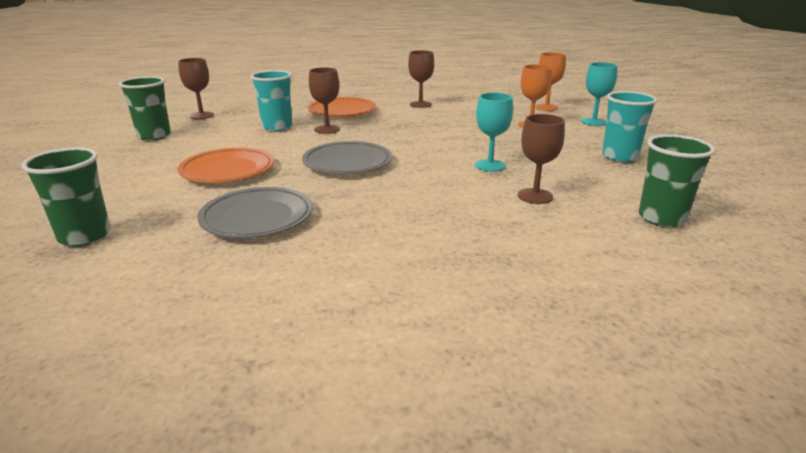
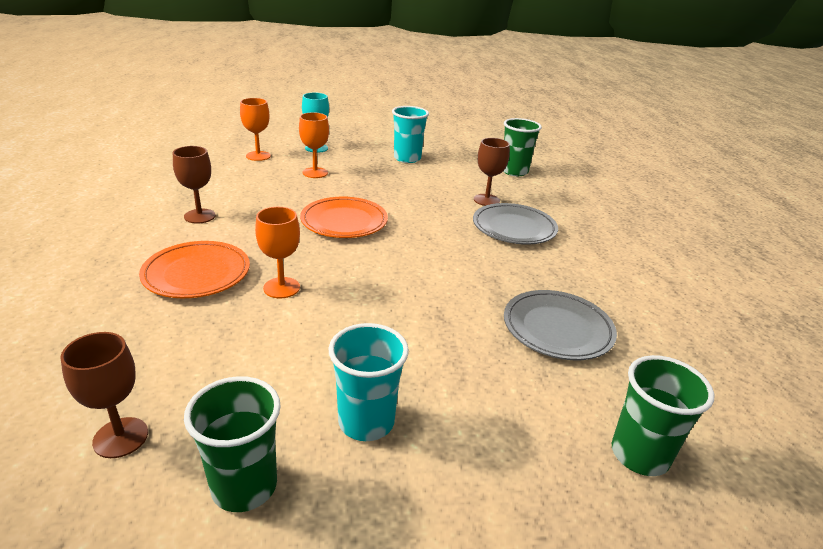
camera: 90 degrees left, 5 degrees up
(228, 170) = (432, 363): orange plate -> orange plate (344, 222)
(277, 127) = (251, 332): turquoise cup -> turquoise cup (366, 422)
(327, 129) = (281, 288): brown goblet -> orange goblet
(347, 163) = (411, 276): grey plate -> grey plate (514, 228)
(490, 165) = (423, 206): turquoise goblet -> none

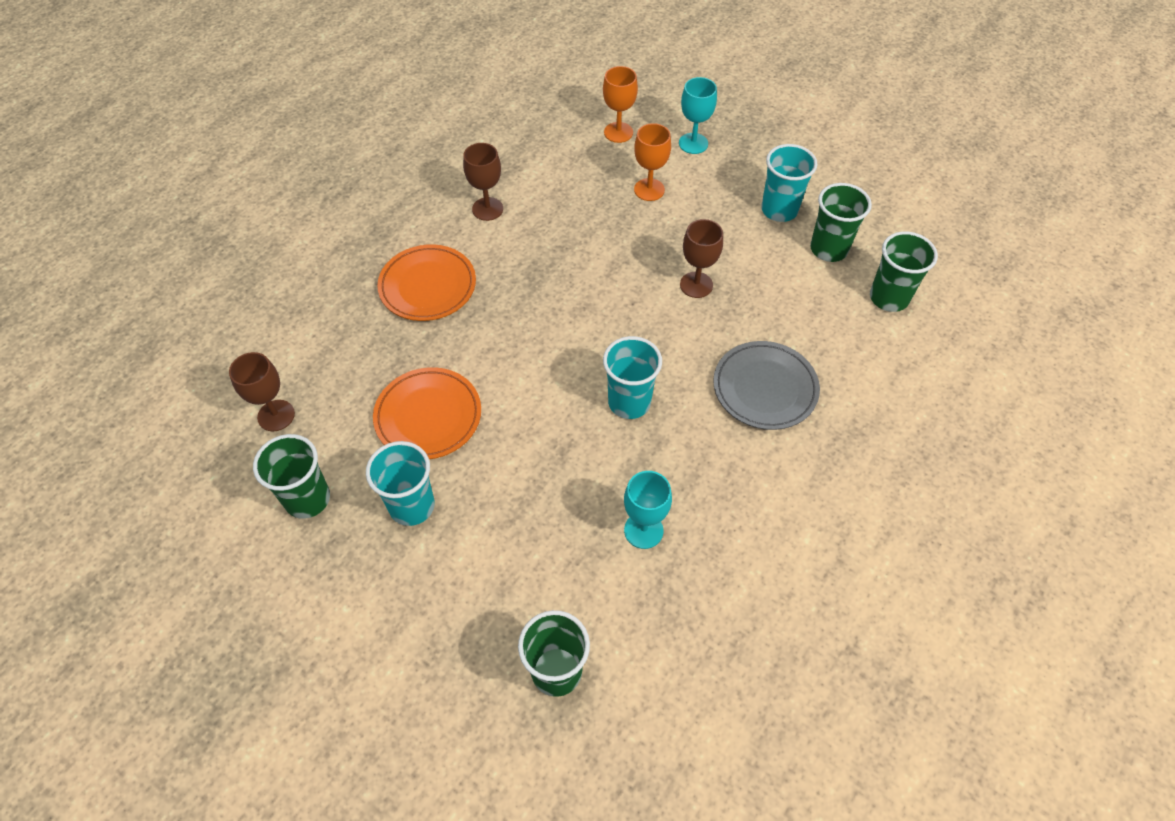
camera: 45 degrees right, 25 degrees up
(281, 288) = (474, 340): orange goblet -> none
(344, 222) = (602, 284): orange plate -> orange plate (428, 416)
(447, 269) = (629, 402): none -> turquoise cup
(456, 164) = (828, 249): none -> green cup
(486, 200) = (788, 329): brown goblet -> brown goblet (696, 285)
(557, 329) = (643, 530): grey plate -> turquoise goblet

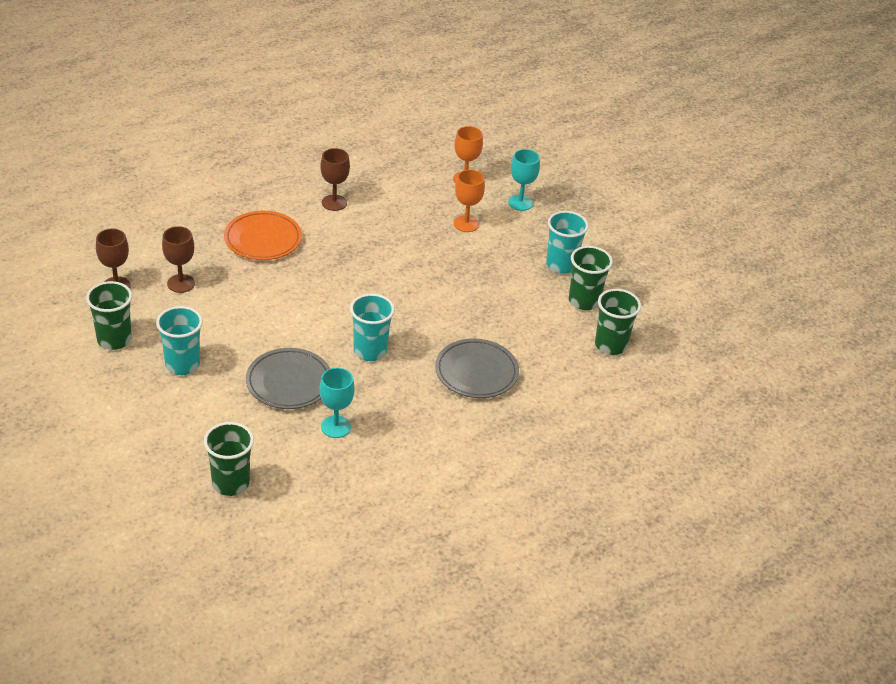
camera: 15 degrees right, 15 degrees down
(428, 416) = (221, 317): orange plate -> none
(555, 484) = (289, 382): none -> grey plate
(696, 285) = (464, 294): brown goblet -> brown goblet (181, 283)

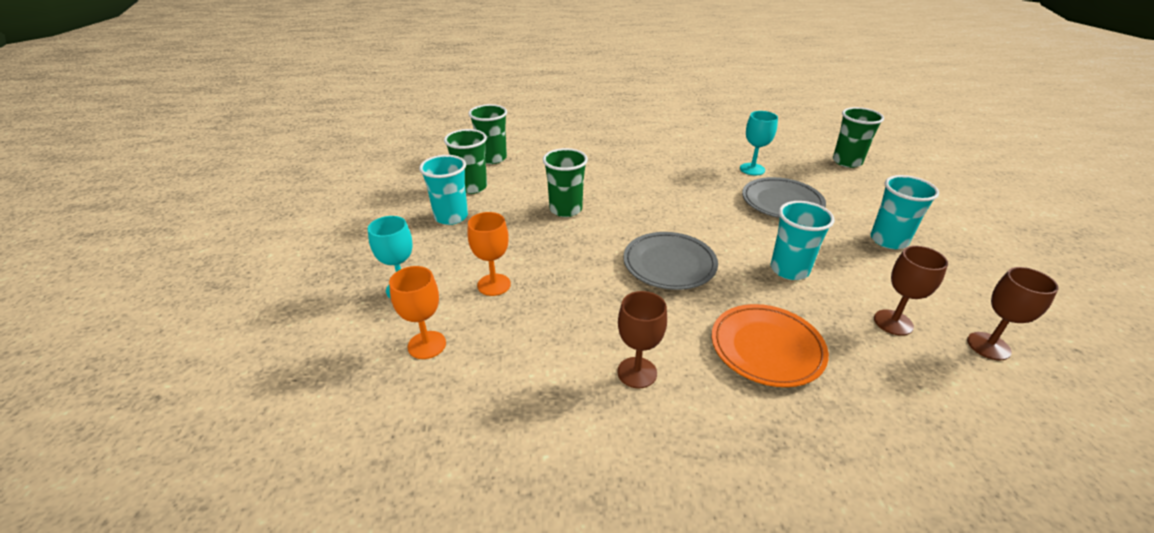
camera: 145 degrees left, 5 degrees down
(114, 339) = (974, 283): green cup -> green cup (565, 209)
(370, 351) = (695, 204): turquoise cup -> turquoise cup (789, 270)
(476, 372) = (615, 170): grey plate -> grey plate (669, 264)

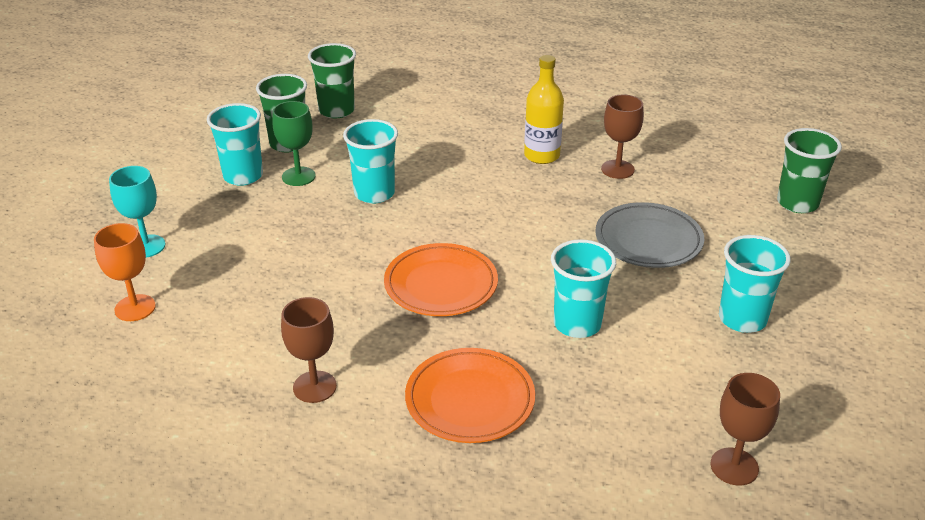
camera: 20 degrees right, 0 degrees up
(494, 285) = (237, 263): orange goblet -> none
(497, 209) = (298, 176): none -> green goblet
(565, 209) = (374, 193): green cup -> turquoise cup
(663, 162) = (542, 155): none -> yellow bottle
(669, 264) = (441, 285): grey plate -> orange plate
(752, 169) = (651, 188): turquoise goblet -> none
(893, 322) = (644, 412): brown goblet -> brown goblet (617, 169)

